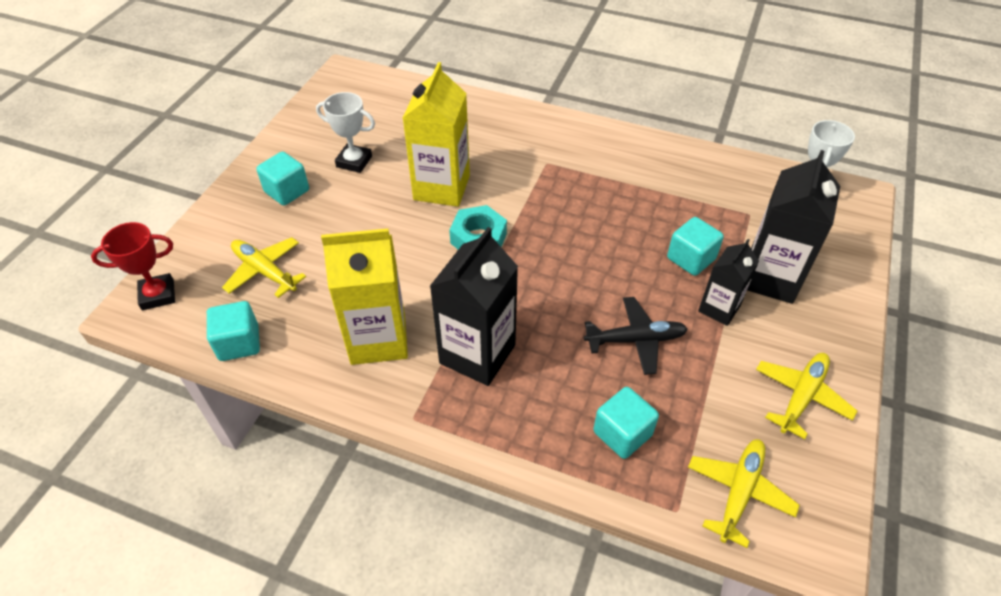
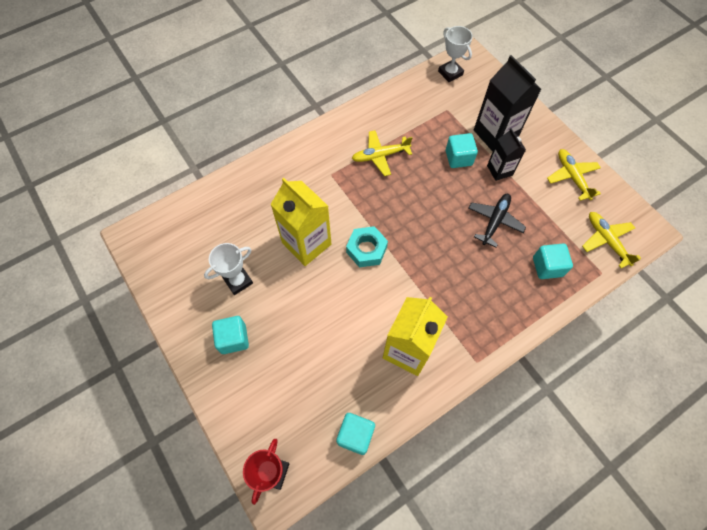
camera: 55 degrees left, 15 degrees up
(265, 271) = (302, 390): yellow plane -> yellow plane (380, 156)
(477, 354) = (454, 303): black carton -> none

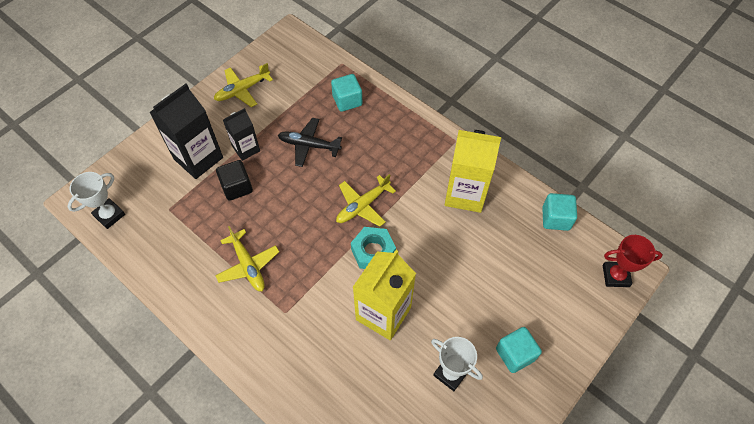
camera: 105 degrees left, 5 degrees down
(458, 158) = (237, 187): turquoise cube -> black cube
(607, 241) = (308, 61): yellow plane -> yellow plane (363, 205)

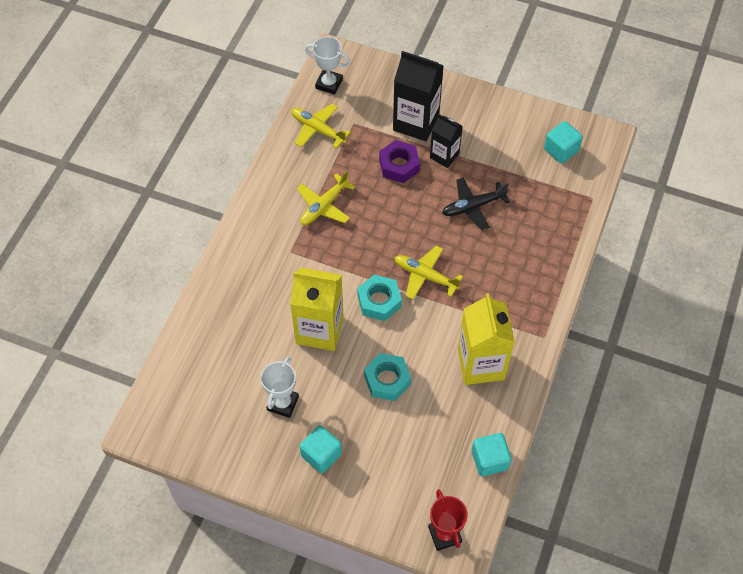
camera: 70 degrees right, 0 degrees up
(237, 187) = (399, 165): black cube -> purple nut
(242, 90) = (511, 125): yellow plane -> yellow plane (318, 129)
(309, 145) = (473, 206): black plane -> black plane turned 105 degrees counterclockwise
(347, 100) = (545, 220): turquoise cube -> turquoise cube (561, 150)
(456, 272) = (387, 380): none -> turquoise nut

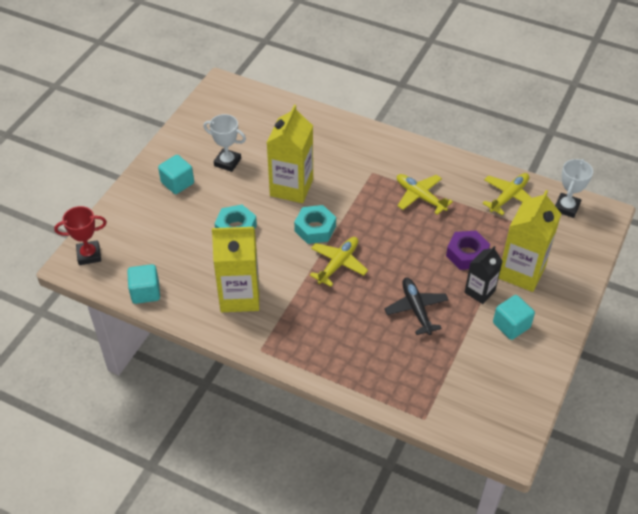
camera: 95 degrees right, 10 degrees down
(416, 122) = (521, 272): black carton -> yellow carton
(561, 150) = (489, 397): turquoise cube -> turquoise cube (511, 325)

